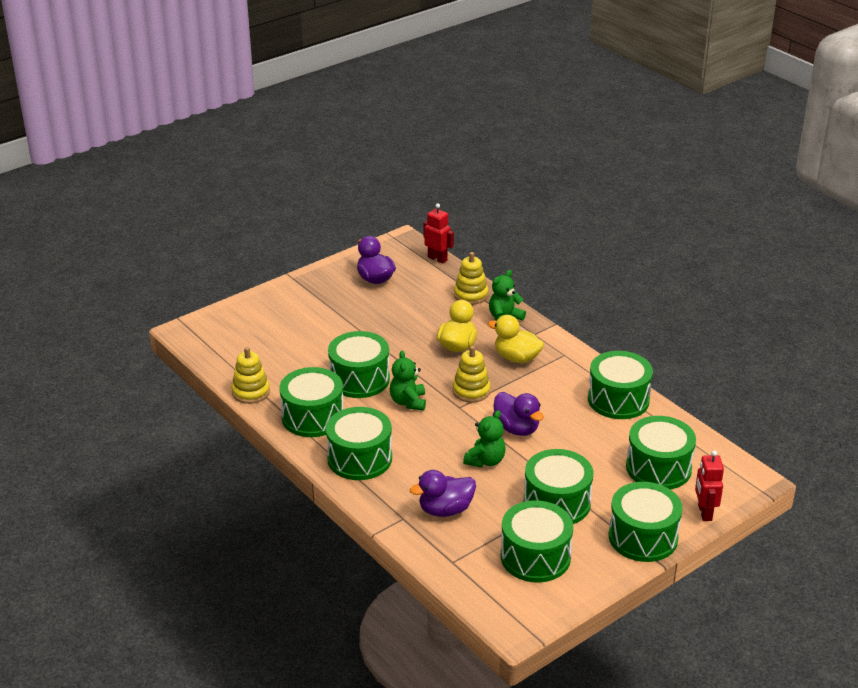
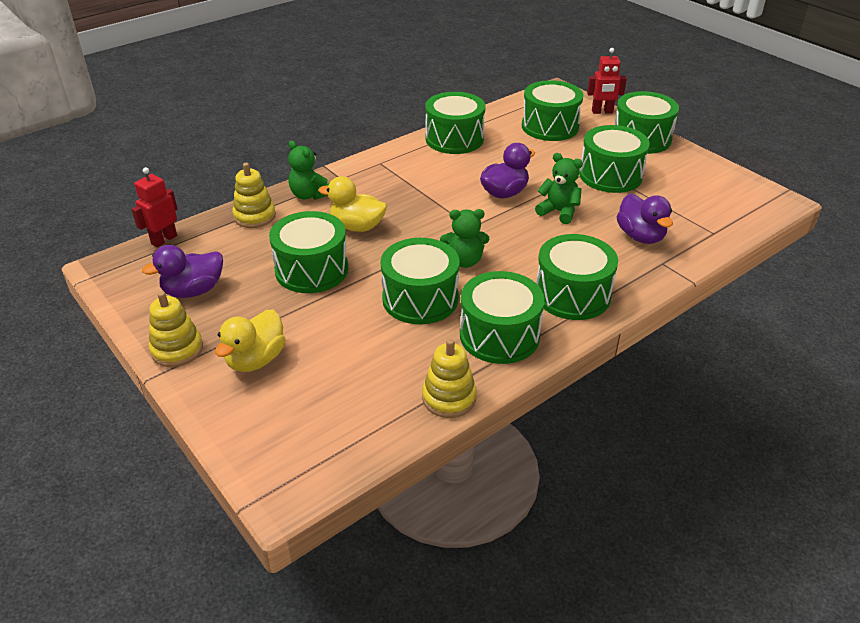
camera: 90 degrees left, 5 degrees up
(471, 391) = (442, 218): yellow stacking toy -> yellow stacking toy (177, 349)
(516, 358) = (383, 190): yellow duck -> yellow duck (256, 359)
(535, 557) = (687, 188): green drum -> green drum (311, 270)

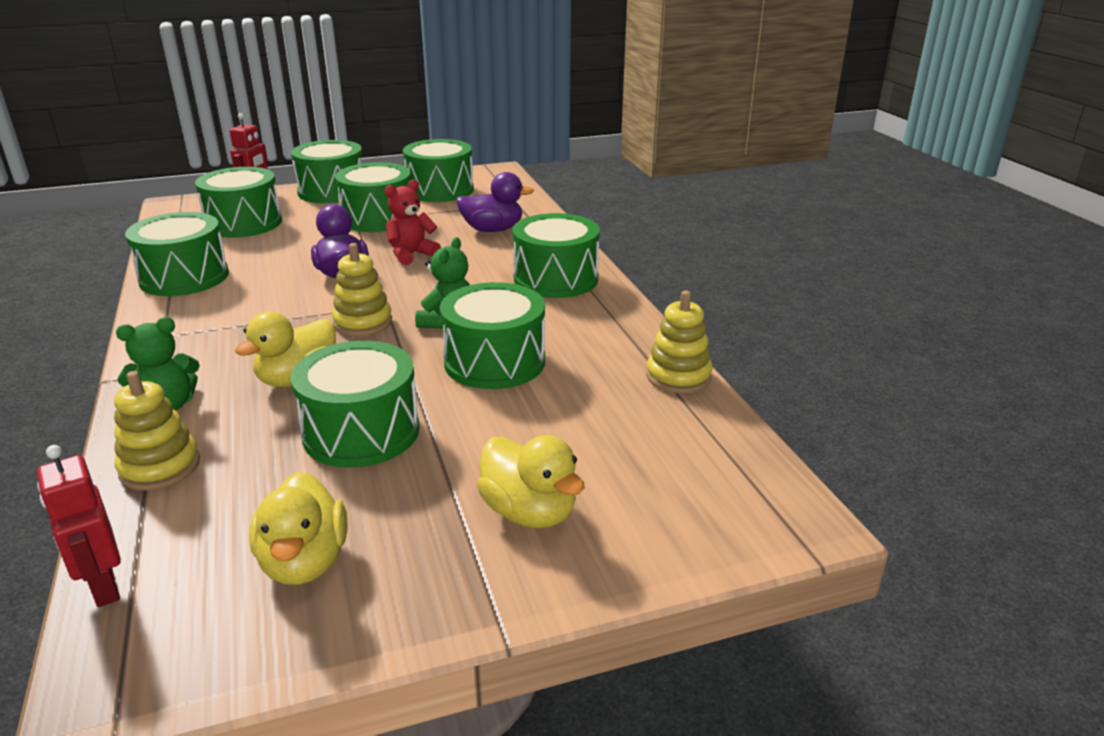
camera: 70 degrees left, 10 degrees down
(177, 349) = (452, 598): yellow stacking toy -> yellow stacking toy (363, 322)
(193, 291) = (304, 562): purple duck -> yellow duck
(499, 335) = (593, 328): green drum -> green drum (440, 190)
(559, 212) = (411, 254): green teddy bear -> red teddy bear

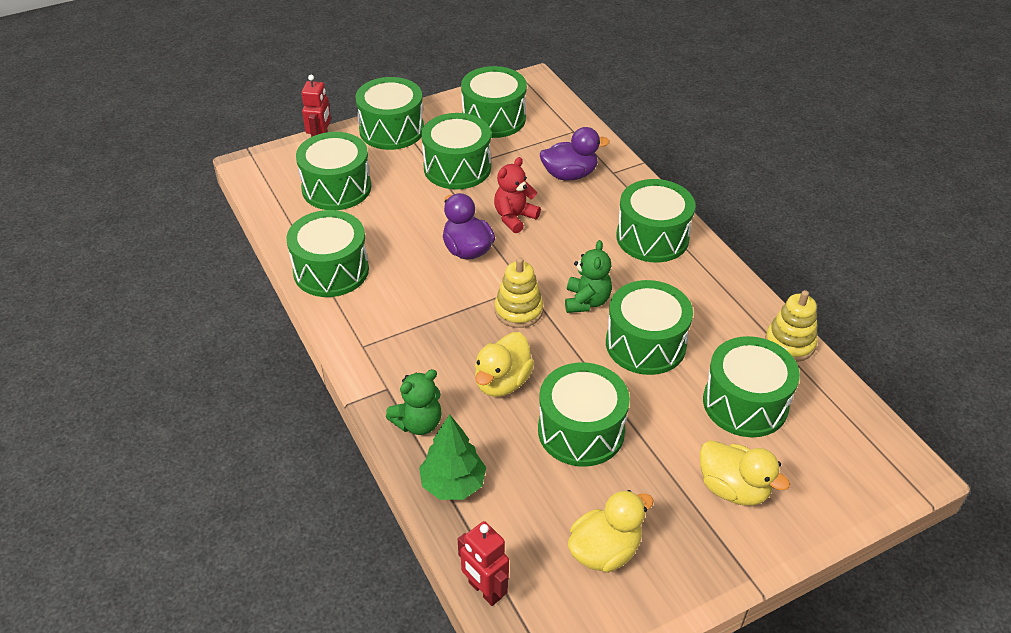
camera: 10 degrees left, 15 degrees up
(160, 467) = (453, 484): yellow stacking toy -> green tree
(304, 562) = (604, 551): yellow duck -> yellow duck turned 105 degrees counterclockwise
(592, 426) = (745, 403): none -> green drum

